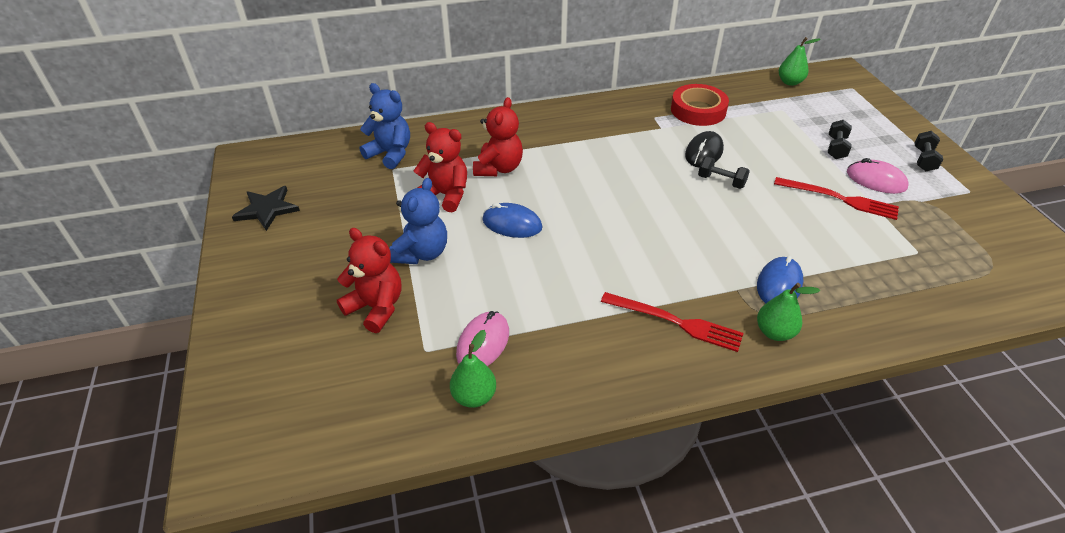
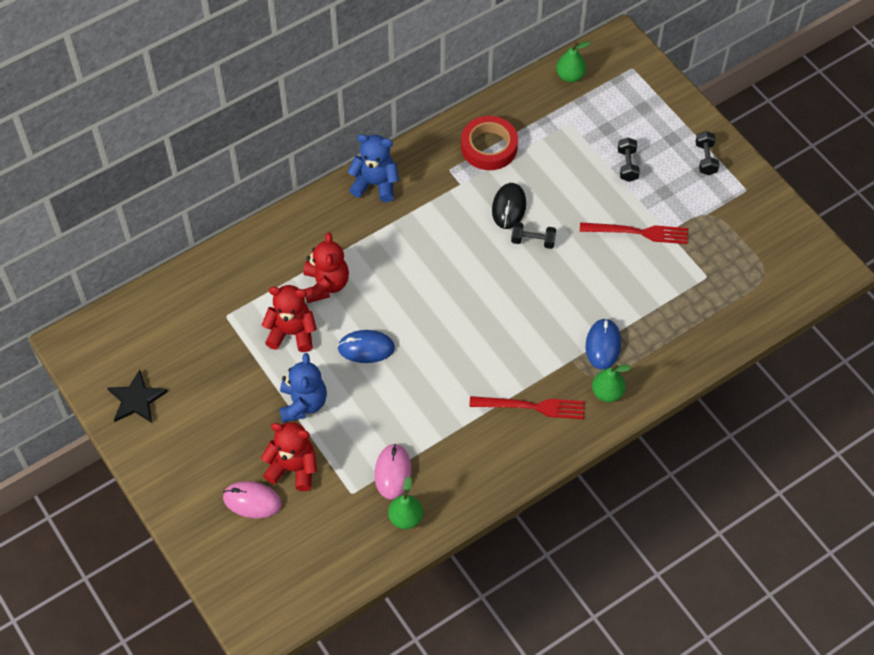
camera: 20 degrees left, 15 degrees up
(390, 154) = (213, 297): blue teddy bear -> blue teddy bear (375, 184)
(876, 180) = (666, 199): pink mouse -> pink mouse (252, 501)

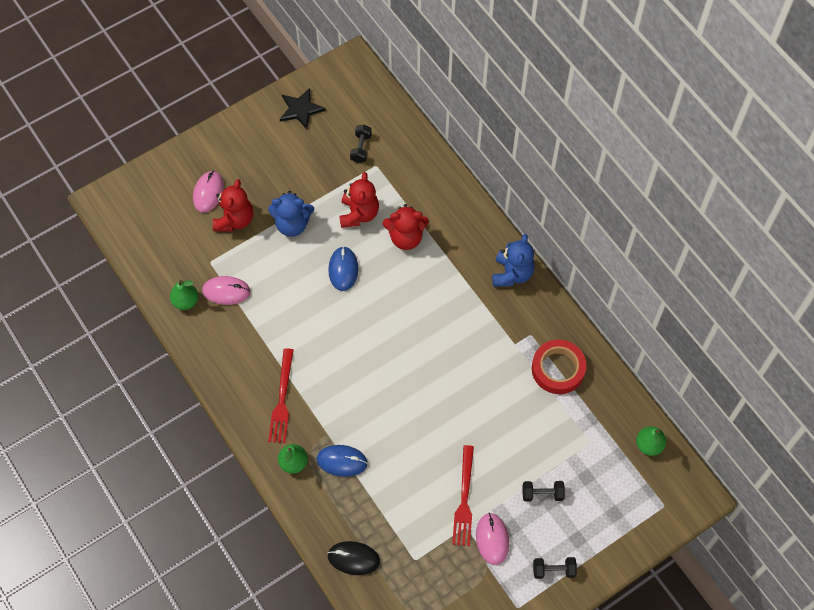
camera: 90 degrees right, 5 degrees up
(509, 207) = (490, 385): black mouse -> black mouse (353, 558)
(533, 241) = (453, 405): black dumbbell -> black dumbbell (361, 148)
(678, 209) = (492, 539): none -> pink mouse

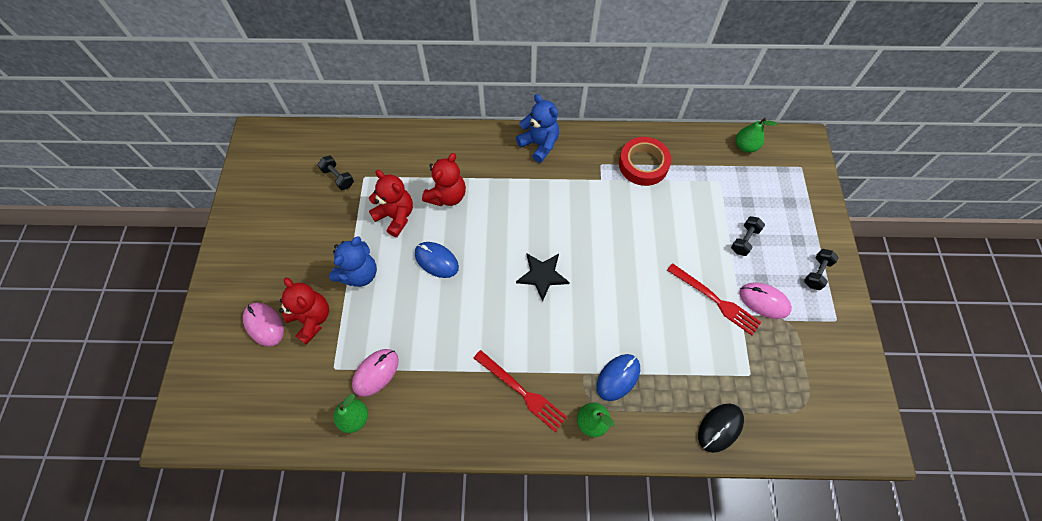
camera: 55 degrees left, 0 degrees up
(301, 109) = (259, 198): black star -> black star (542, 275)

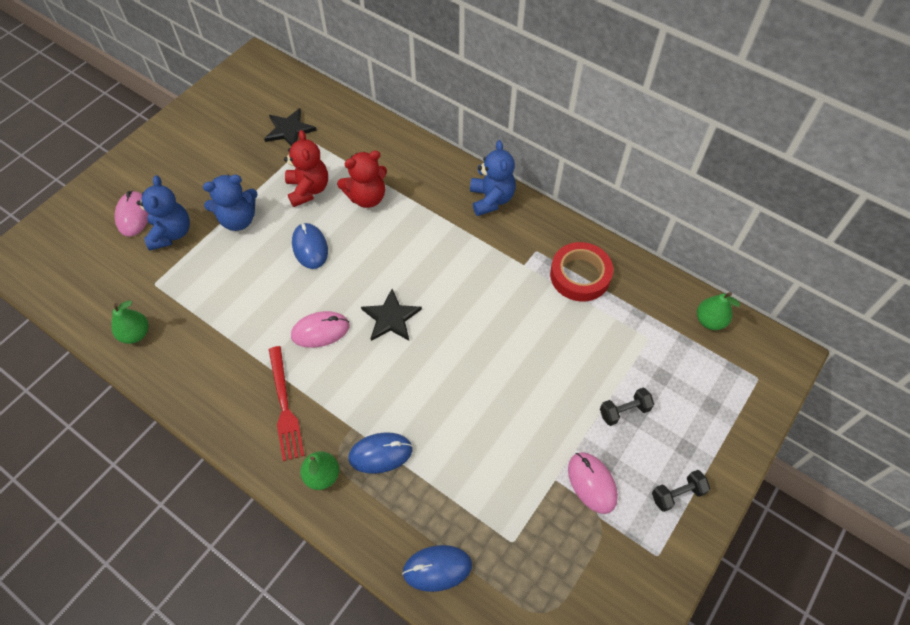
camera: 35 degrees right, 5 degrees down
(312, 319) = (171, 233): red teddy bear -> blue teddy bear
(338, 177) = (289, 130): black dumbbell -> black star
(376, 372) = (182, 309): pink mouse -> pink mouse (320, 331)
(715, 300) = (540, 448): red fork -> none
(720, 428) = (437, 568): black mouse -> blue mouse

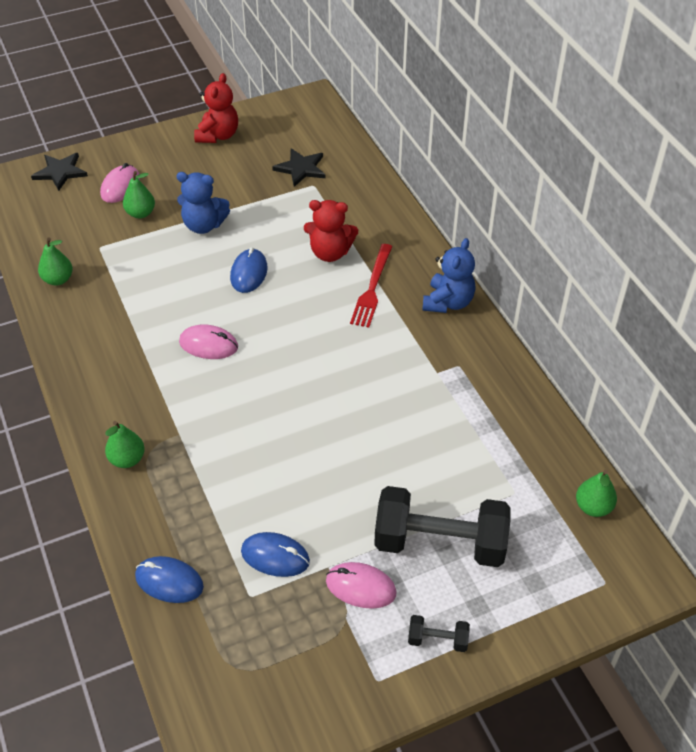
camera: 30 degrees right, 10 degrees down
(171, 233) = (141, 213): blue teddy bear -> green pear
(284, 406) = (135, 390): red fork -> red fork (372, 288)
(308, 189) = (282, 225): red teddy bear -> red teddy bear (218, 135)
(380, 453) = (188, 467): blue mouse -> blue mouse (275, 556)
(391, 318) = (278, 362): black star -> black star (60, 172)
(580, 275) = (486, 406): red tape -> none
(592, 483) = (360, 587): pink mouse -> pink mouse turned 75 degrees counterclockwise
(624, 411) = (440, 543): black dumbbell -> black dumbbell, size x2.31

